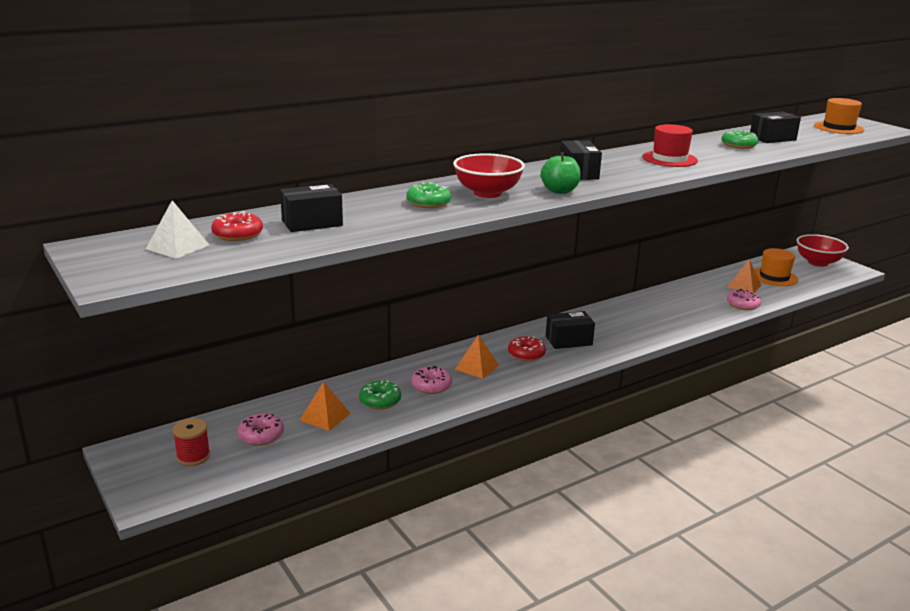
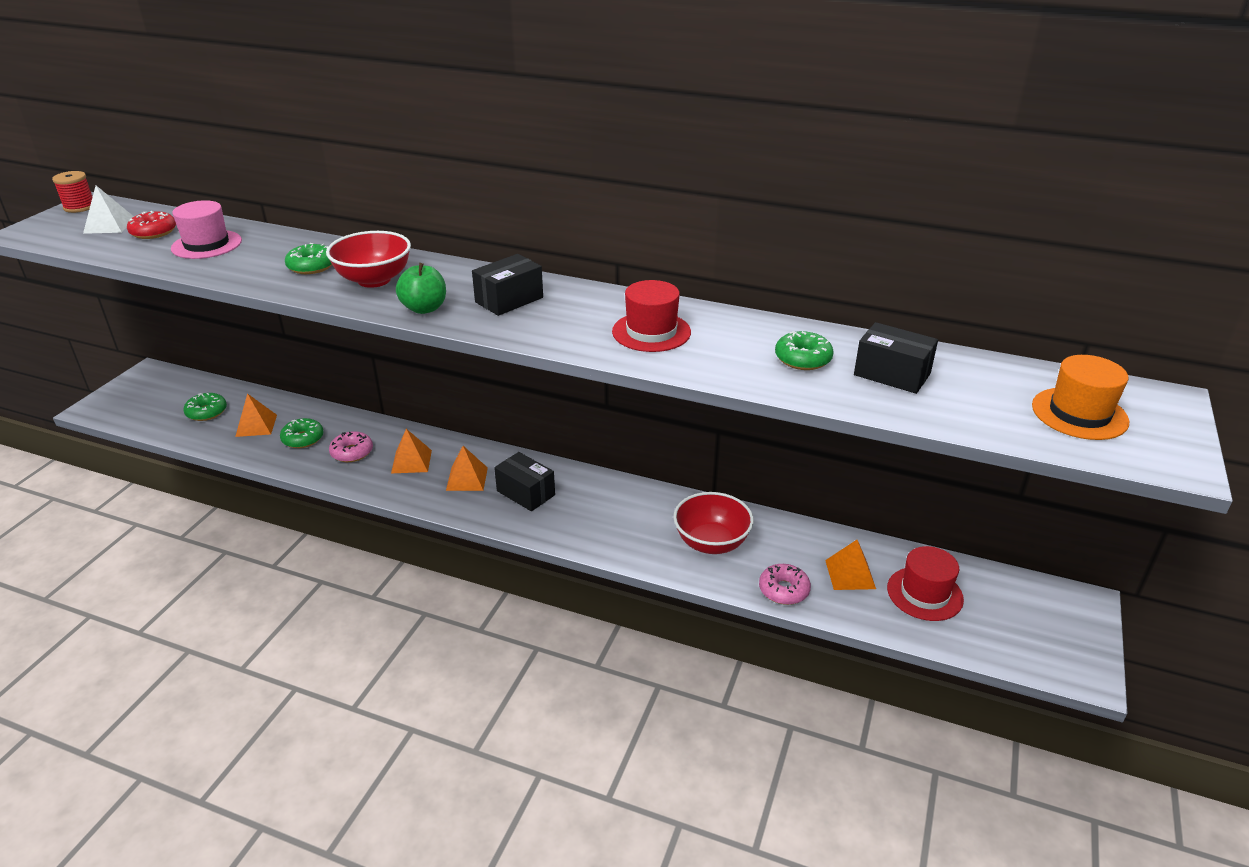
camera: 55 degrees right, 10 degrees up
(193, 456) = (159, 400): red spool -> red spool (79, 207)
(261, 435) = (206, 412): pink donut -> green donut
(312, 223) = (206, 244): black box -> pink hat
(526, 354) = (467, 478): red donut -> orange pyramid
(774, 277) = (924, 593): orange hat -> red hat
(818, 262) = (1051, 624): red bowl -> red bowl (711, 543)

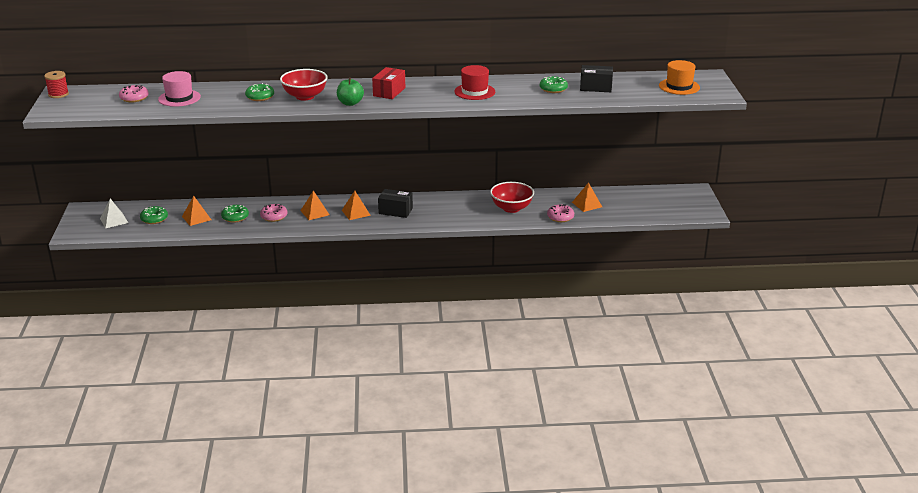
camera: 25 degrees left, 5 degrees down
(109, 225) = (98, 100): white pyramid -> white pyramid (114, 220)
(153, 232) = (134, 98): red donut -> pink donut
(509, 300) = (389, 92): black box -> red box
(924, 593) = (625, 203): red hat -> none

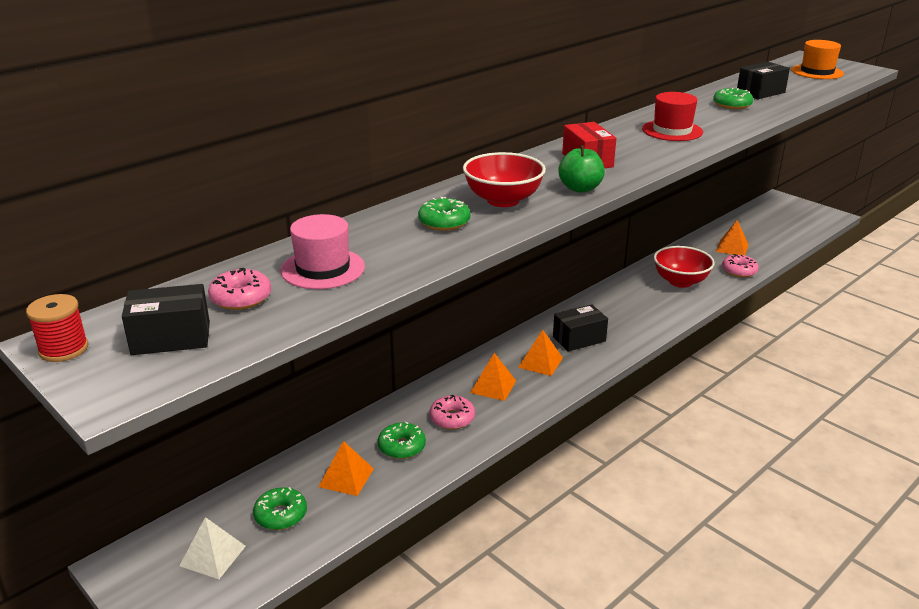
camera: 40 degrees left, 0 degrees up
(91, 103) = (171, 338): none -> black box

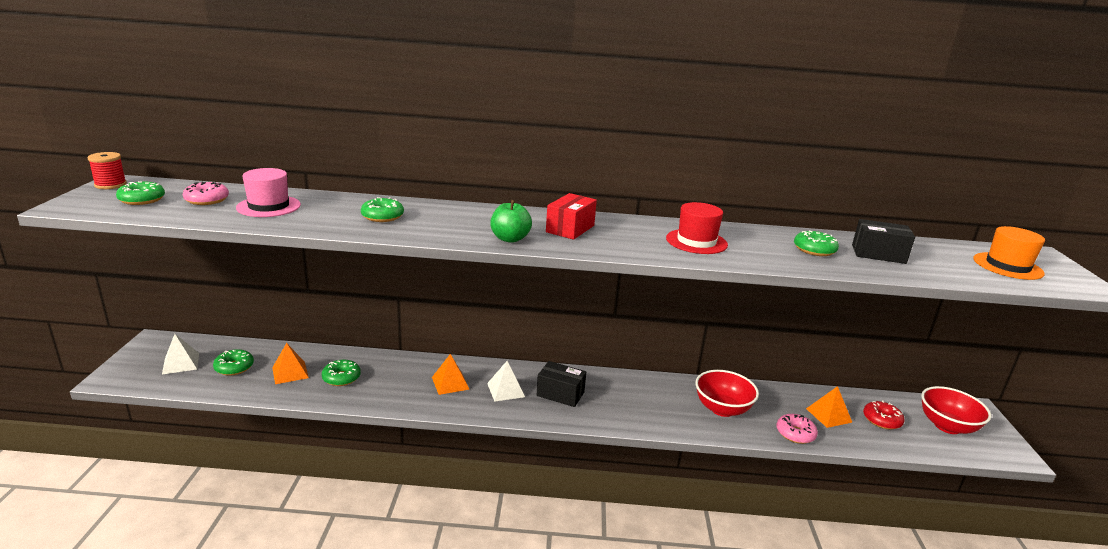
camera: 45 degrees right, 5 degrees down
(171, 338) = (142, 200): black box -> green donut
(452, 418) = (393, 383): pink donut -> none
(503, 200) = (447, 222): red bowl -> red bowl (947, 426)
(540, 362) = (505, 390): orange pyramid -> white pyramid
(757, 234) = (882, 420): none -> red donut

